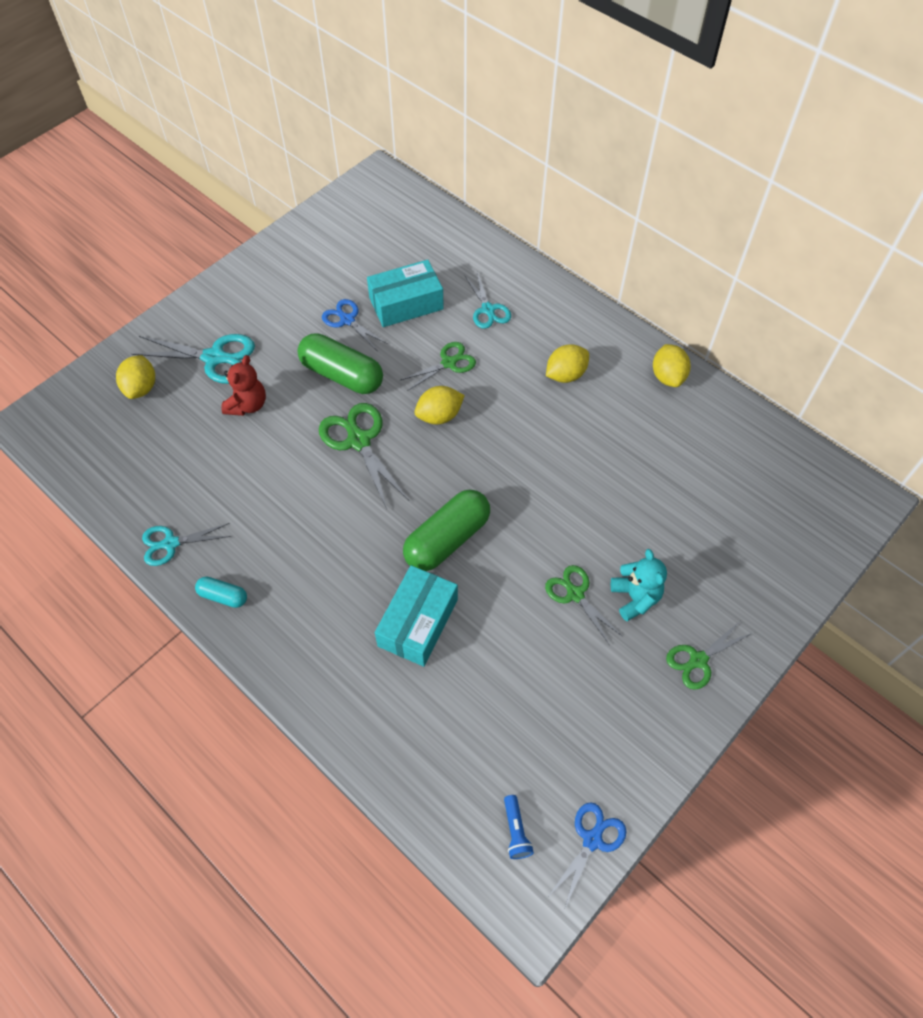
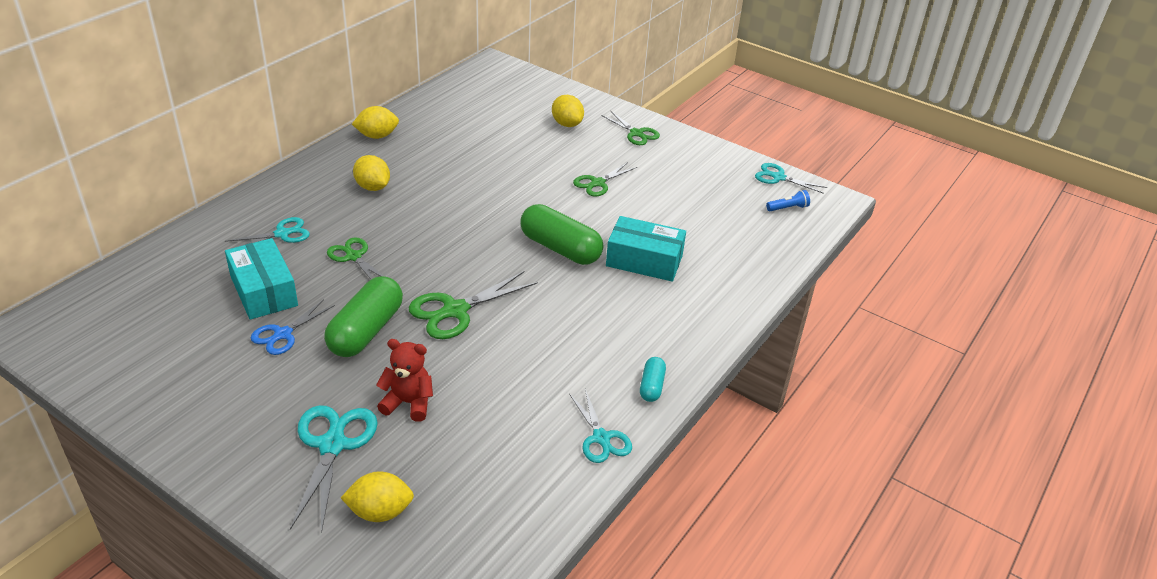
camera: 100 degrees left, 20 degrees down
(439, 416) = (422, 259): yellow lemon -> yellow lemon (567, 124)
(592, 840) = (778, 177): blue scissors -> turquoise scissors
(635, 598) = (594, 157): turquoise teddy bear -> none

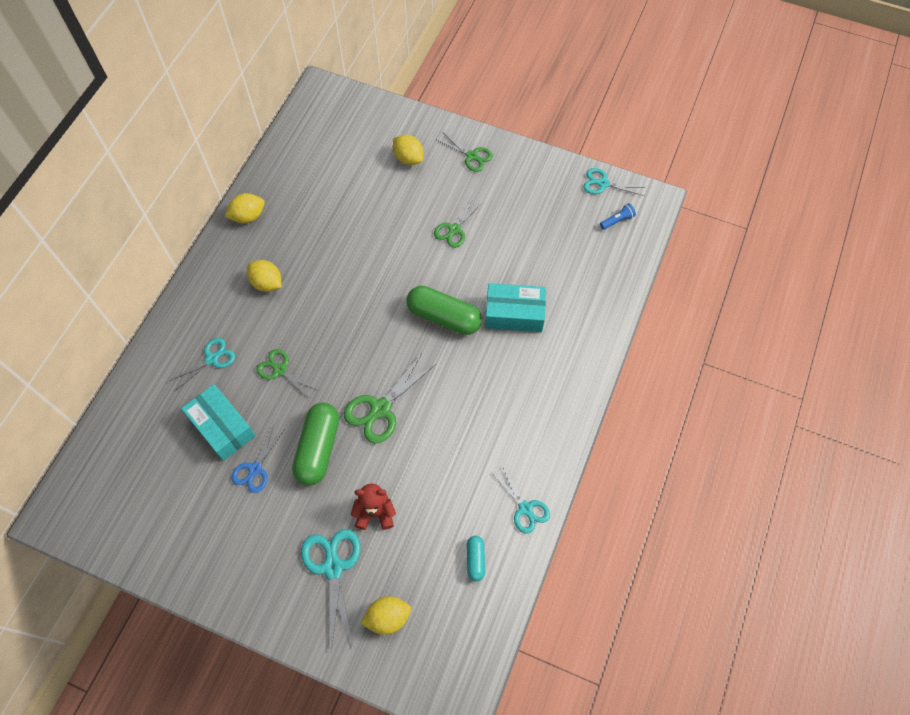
camera: 10 degrees left, 25 degrees up
(651, 386) = (550, 448): turquoise capsule -> turquoise capsule (475, 560)

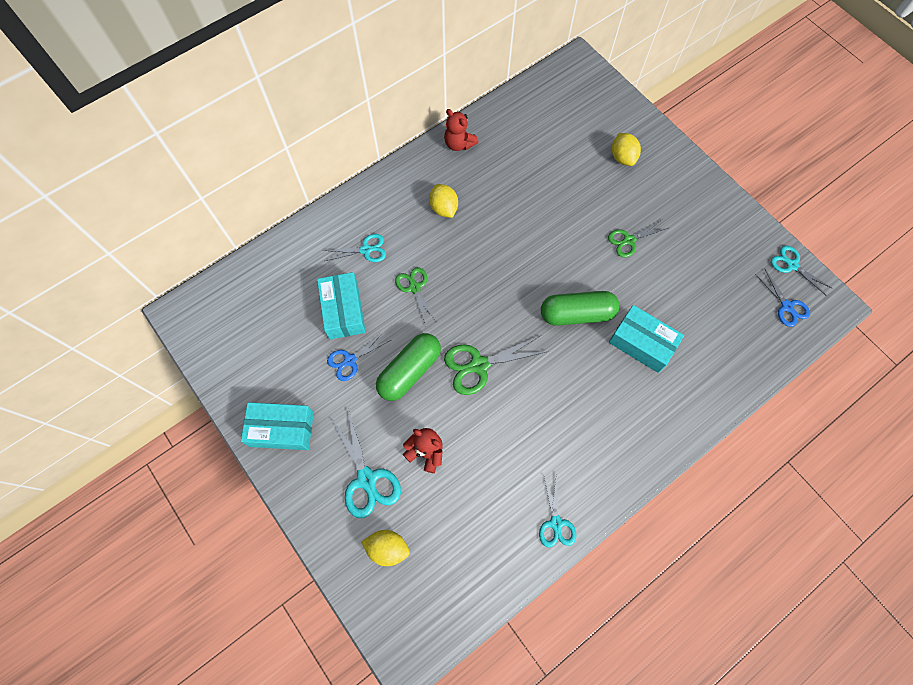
camera: 30 degrees right, 5 degrees up
(223, 569) = (282, 429): none -> turquoise box
(248, 216) = (459, 144): yellow lemon -> red teddy bear
(333, 567) = (367, 479): turquoise scissors -> turquoise scissors turned 135 degrees clockwise
(444, 317) = (577, 314): green capsule -> green capsule turned 60 degrees counterclockwise
(471, 156) = (681, 181): green scissors -> none
(475, 560) = (487, 542): turquoise capsule -> none
(617, 220) = (787, 306): blue flashlight -> blue scissors

